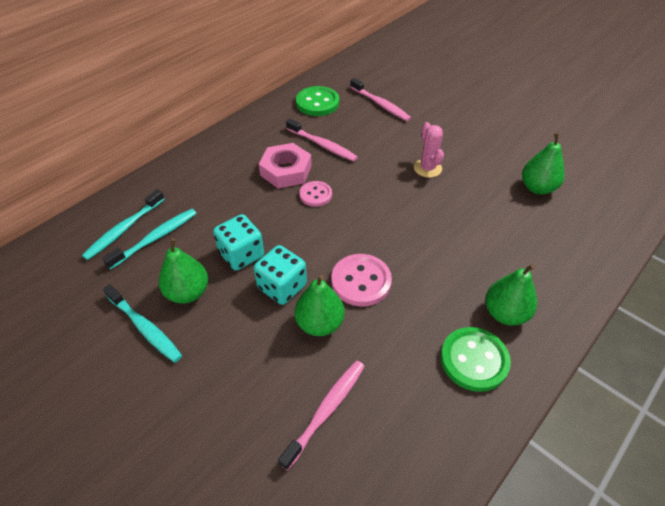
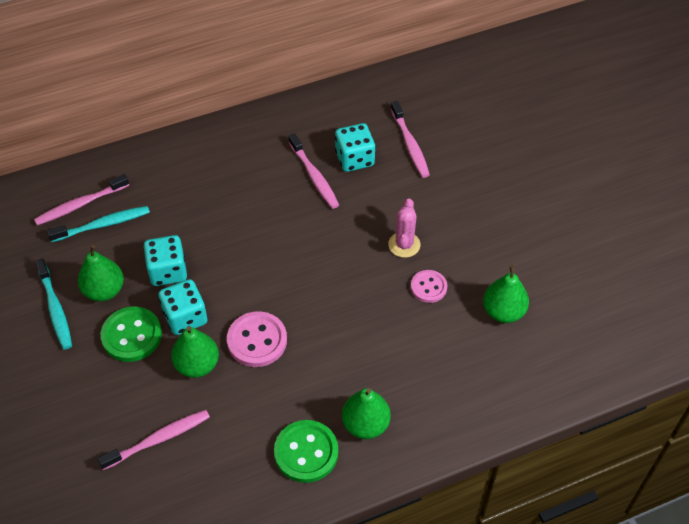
camera: 25 degrees right, 5 degrees up
(124, 229) = (80, 205): turquoise toothbrush -> pink toothbrush
(286, 170) = (259, 194): pink nut -> none
(315, 195) = (271, 233): pink button -> pink button (428, 287)
(317, 103) = (342, 118): green button -> green button (132, 335)
(346, 125) = (354, 159): none -> turquoise dice

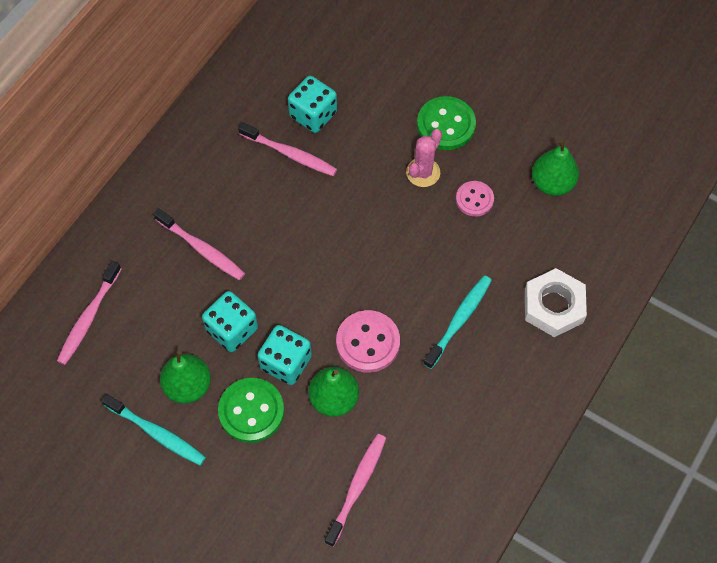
camera: 35 degrees left, 10 degrees up
(103, 225) = (129, 323): turquoise toothbrush -> turquoise toothbrush (459, 320)
(306, 452) = (490, 413): green button -> green button (446, 125)
(365, 424) = (519, 356): green pear -> none
(404, 245) = (423, 172): pink cactus -> pink cactus turned 60 degrees clockwise
(410, 144) = (352, 71): pink toothbrush -> pink toothbrush (202, 249)
(426, 404) = (553, 306): none -> white nut

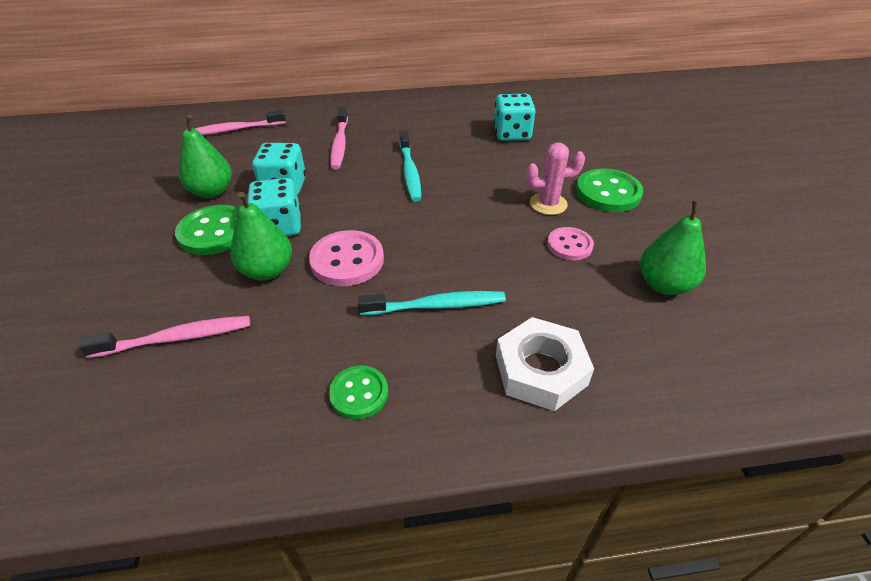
camera: 50 degrees right, 20 degrees down
(157, 433) = (155, 198): turquoise toothbrush -> turquoise toothbrush (410, 172)
(290, 154) = (466, 140): pink toothbrush -> none
(491, 409) = (359, 393): none -> green button

